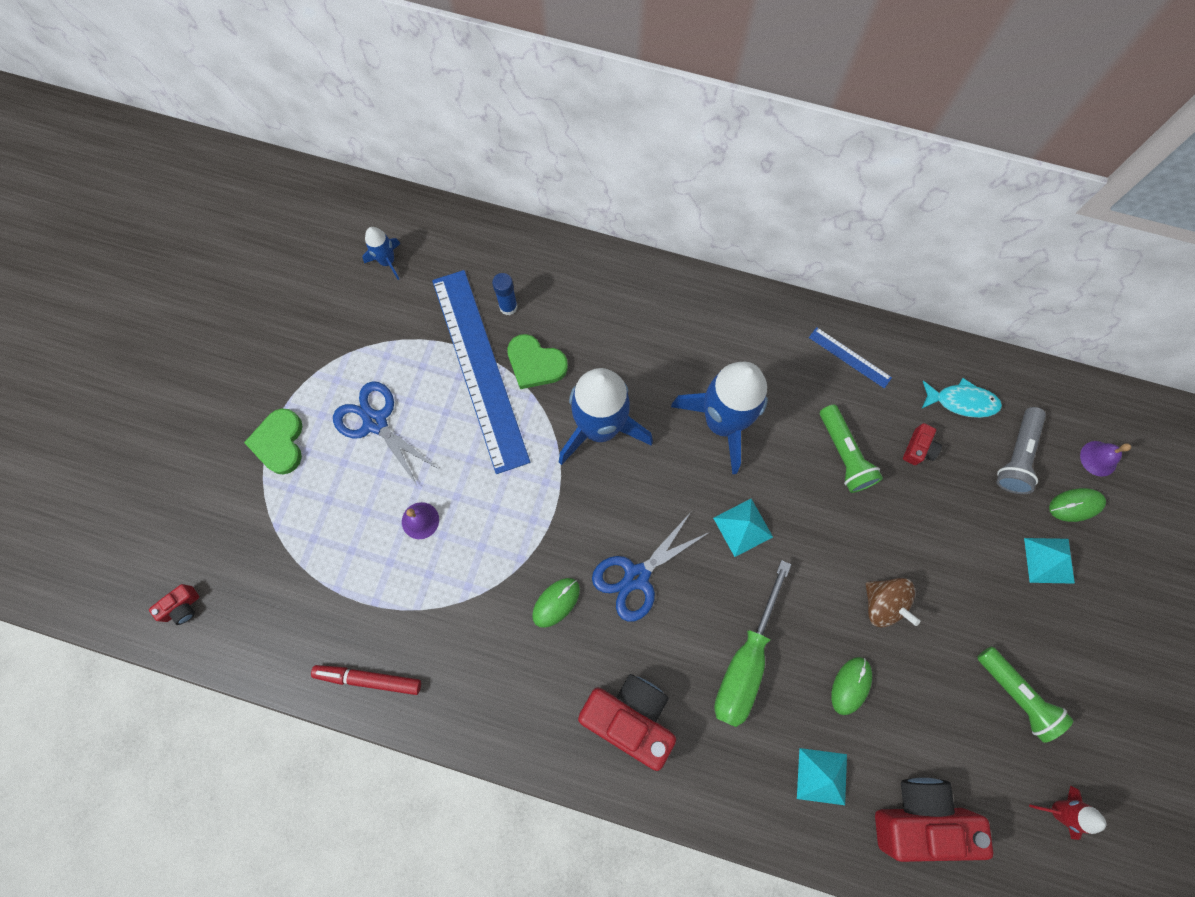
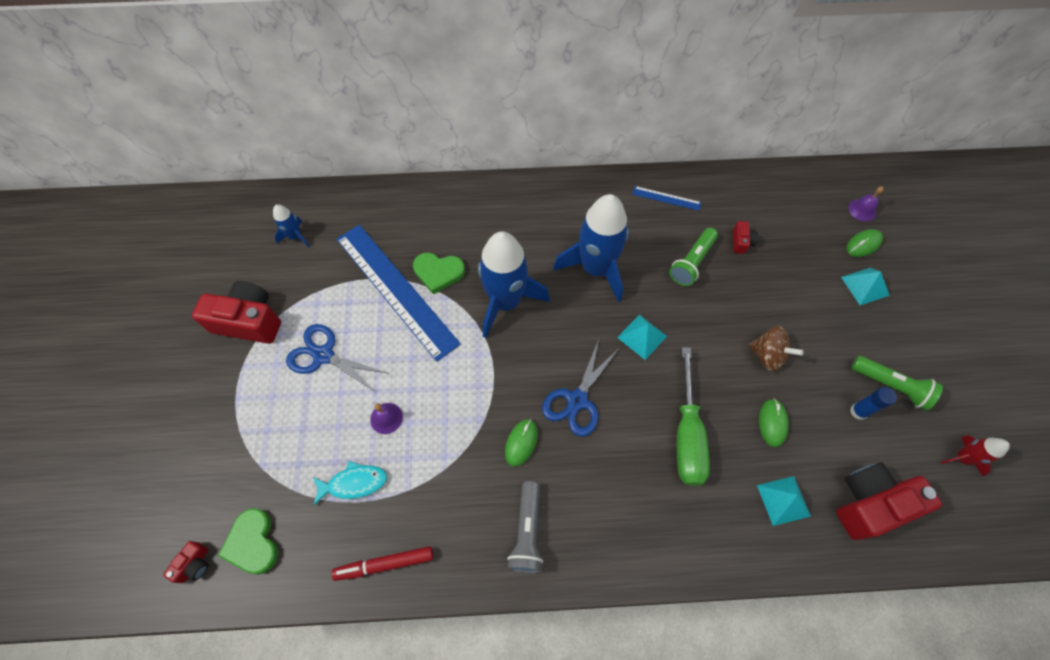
camera: 20 degrees left, 10 degrees down
(279, 442) = (246, 397): green heart -> green heart (253, 543)
(508, 307) = (403, 240): blue glue stick -> blue glue stick (858, 411)
(629, 717) = (616, 511): red camera -> red camera (249, 321)
(844, 454) = (692, 262): green flashlight -> green flashlight turned 75 degrees clockwise
(962, 401) = (755, 203): turquoise fish -> turquoise fish (354, 483)
(1016, 456) = (808, 225): grey flashlight -> grey flashlight (527, 531)

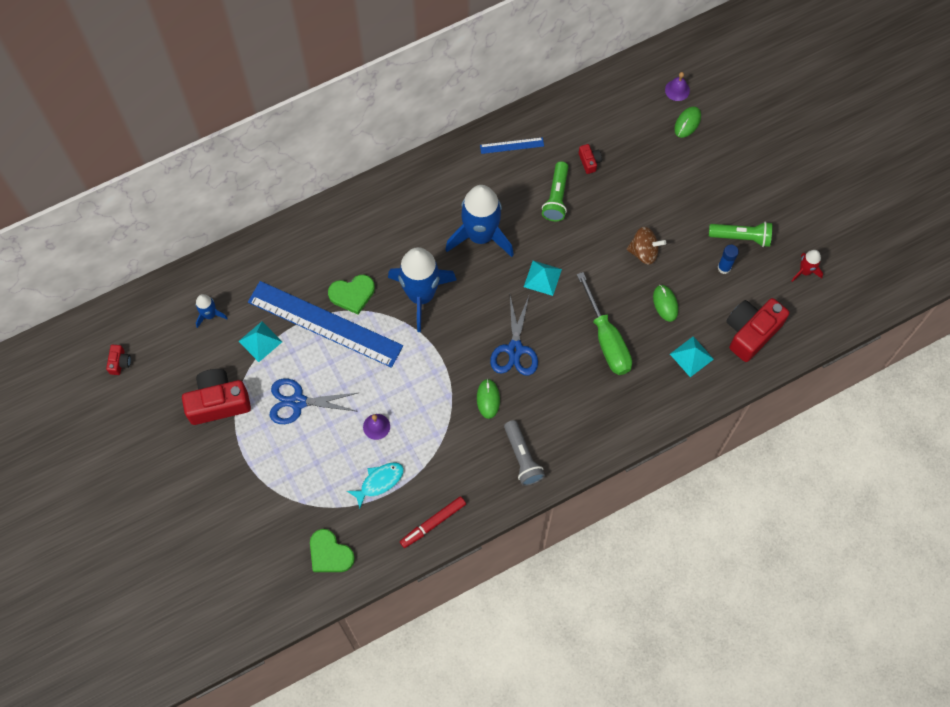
camera: 25 degrees left, 5 degrees up
(194, 564) = (296, 586): red camera -> red camera (120, 362)
(865, 286) = (699, 160): turquoise pyramid -> turquoise pyramid (260, 341)

